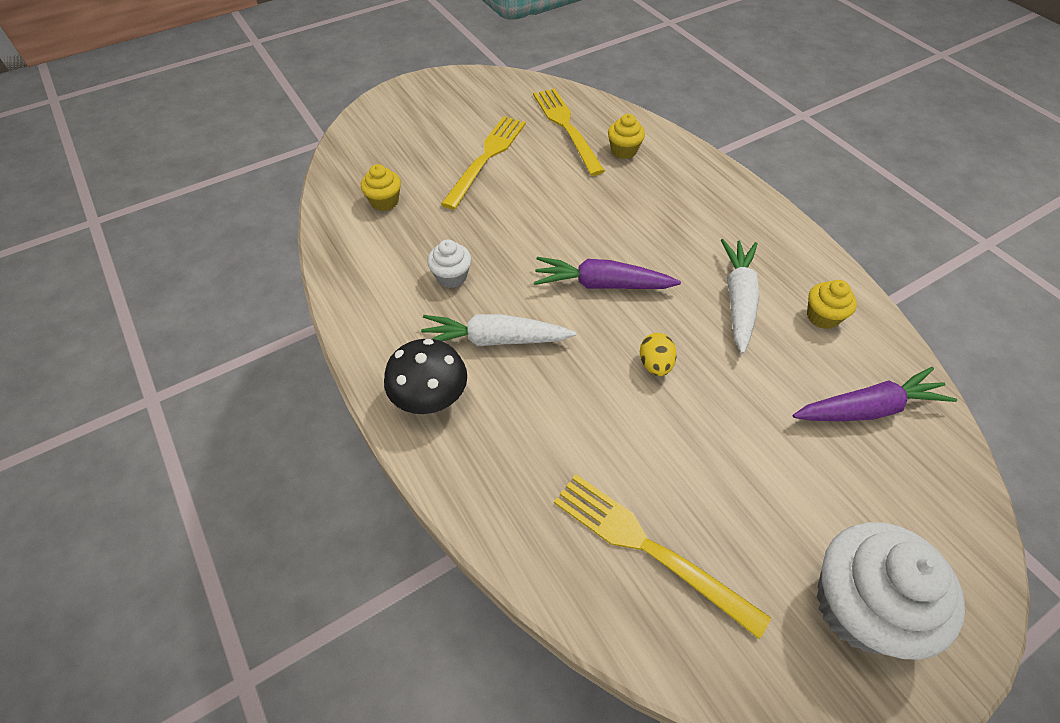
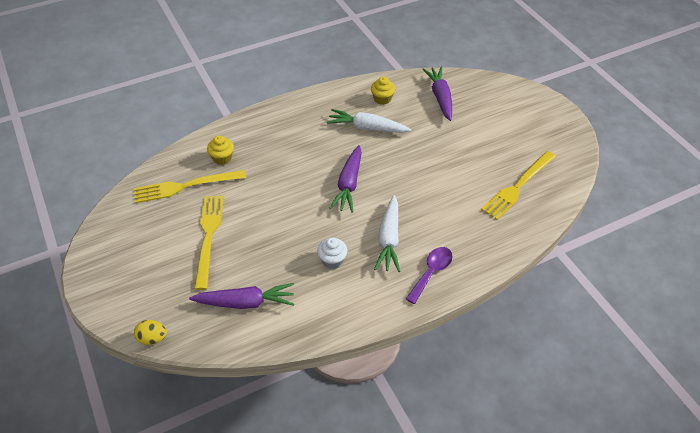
camera: 85 degrees left, 5 degrees down
(385, 201) = (245, 302): yellow cupcake -> purple carrot
(430, 397) = (431, 272): black mushroom -> purple spoon
(486, 158) = (208, 236): yellow fork -> yellow fork turned 60 degrees clockwise
(655, 364) = (411, 169): yellow egg -> yellow egg (153, 338)
(859, 606) = (537, 124): white cupcake -> none

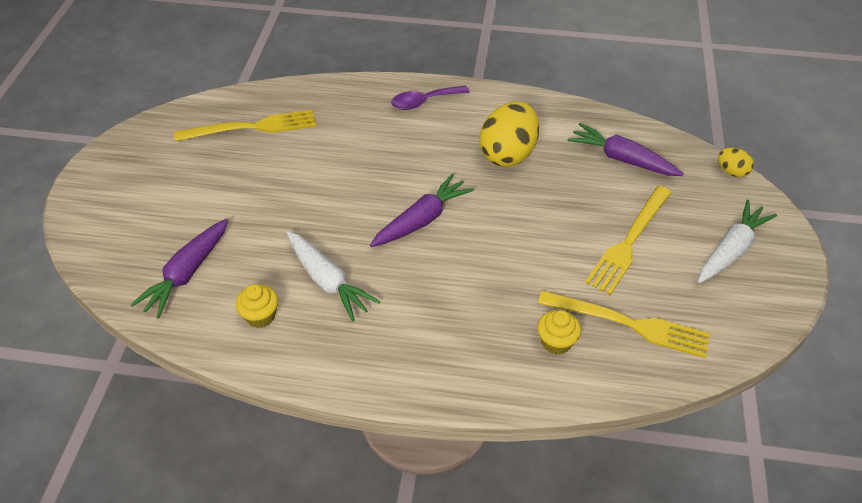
camera: 145 degrees left, 0 degrees up
(332, 260) = (508, 154): white cupcake -> yellow egg
(389, 239) = (434, 145): white carrot -> white carrot (731, 250)

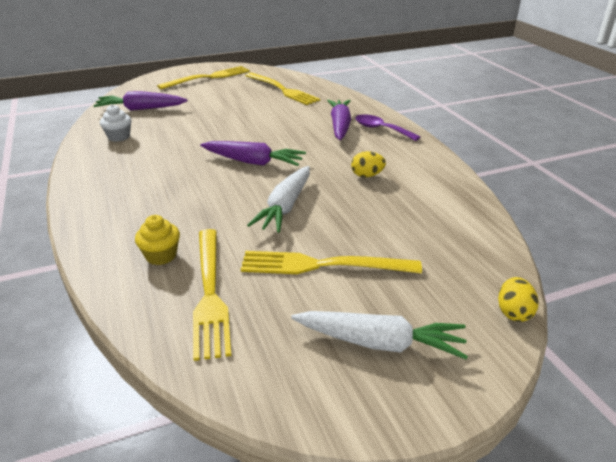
camera: 60 degrees right, 15 degrees down
(139, 176) = (208, 77): none -> yellow fork
(260, 316) = (119, 137): yellow cupcake -> white cupcake
(327, 281) = (164, 147): white carrot -> white carrot (285, 207)
(508, 154) = (367, 175): yellow egg -> yellow egg, size x0.48
(622, 159) = (434, 232): purple carrot -> purple carrot (340, 126)

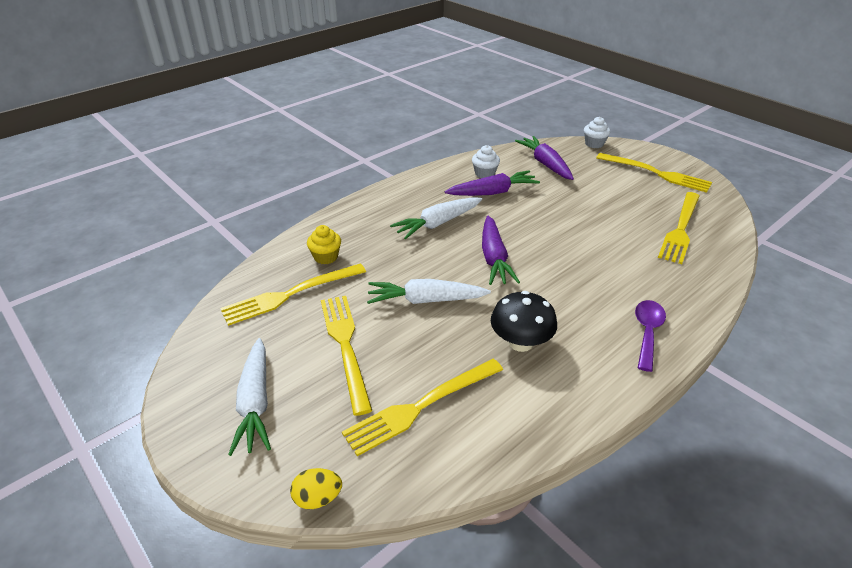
camera: 70 degrees right, 5 degrees up
(138, 85) = (594, 144): none -> white cupcake
(173, 177) = (437, 223): none -> white carrot
(340, 126) = (625, 296): purple carrot -> purple carrot (492, 192)
(367, 175) = (520, 342): yellow egg -> black mushroom
(420, 236) = (420, 406): none -> yellow fork

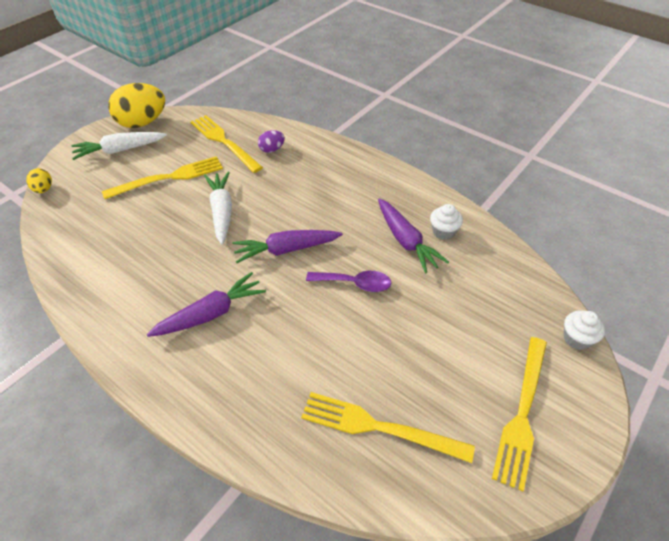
camera: 80 degrees right, 10 degrees up
(194, 379) = (142, 123): none -> yellow egg
(326, 257) = (272, 149): yellow cupcake -> purple egg
(420, 406) = (107, 223): yellow fork -> none
(437, 223) = (335, 206): white carrot -> none
(520, 342) = (170, 274): black mushroom -> none
(545, 164) = (491, 285): purple carrot -> purple carrot (211, 314)
(647, 332) = (182, 370): purple spoon -> purple spoon (355, 283)

